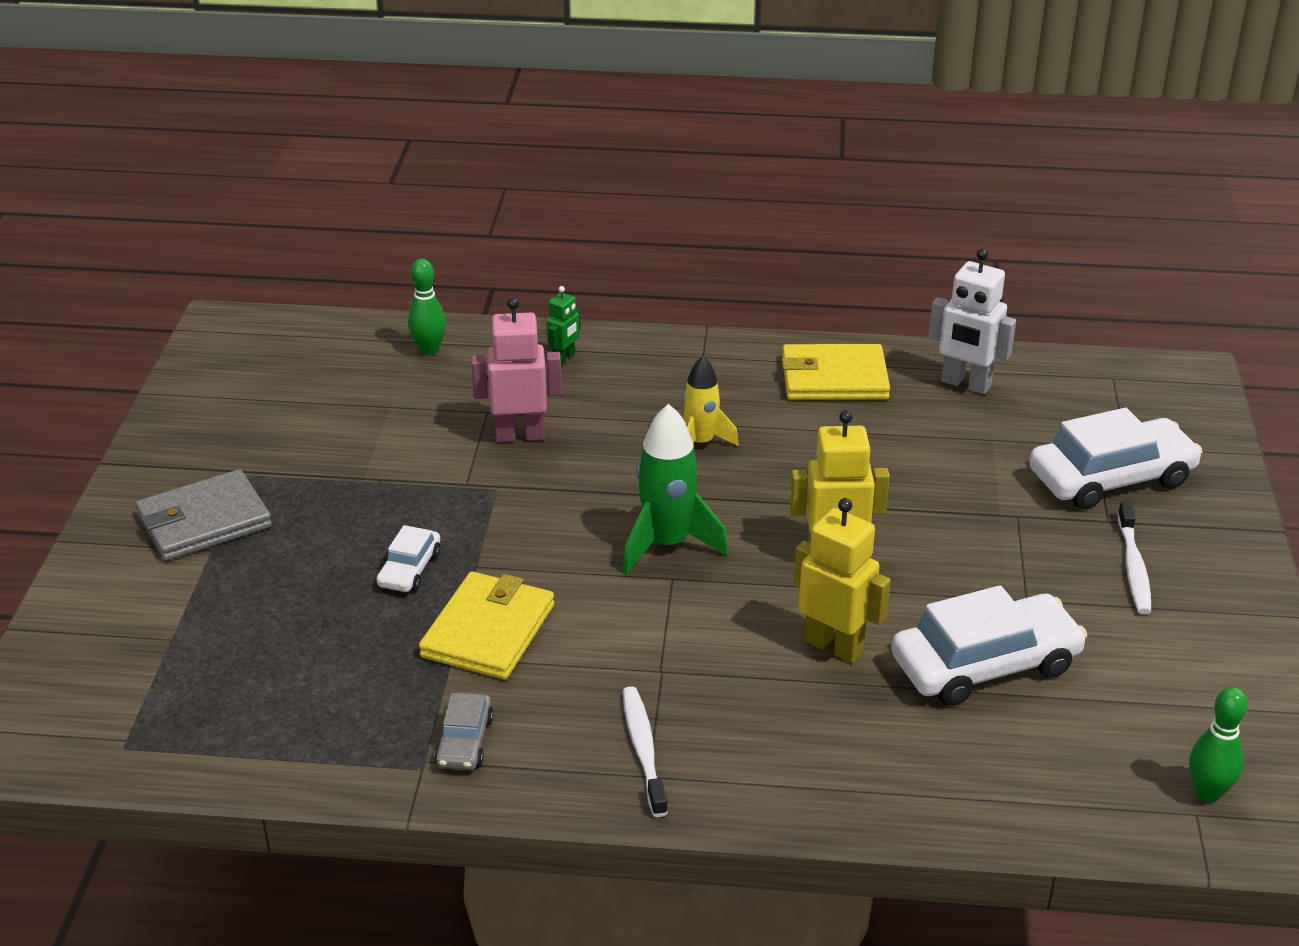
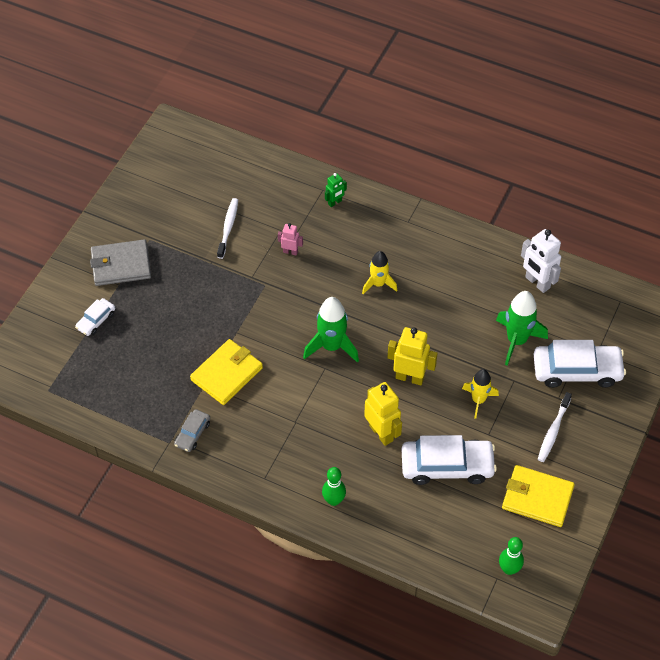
camera: 20 degrees right, 20 degrees up
(409, 569) = (205, 325): white car -> white car (96, 320)
(429, 350) = (268, 176): green bowling pin -> green bowling pin (334, 500)
(520, 435) = (290, 252): pink robot -> pink robot, size x0.55
(643, 750) = (268, 463): white toothbrush -> white toothbrush (228, 228)
(834, 378) = (469, 258): yellow wallet -> yellow wallet (537, 498)
(976, 557) = (478, 400): none -> yellow rocket
(984, 463) = (516, 340): none -> green rocket

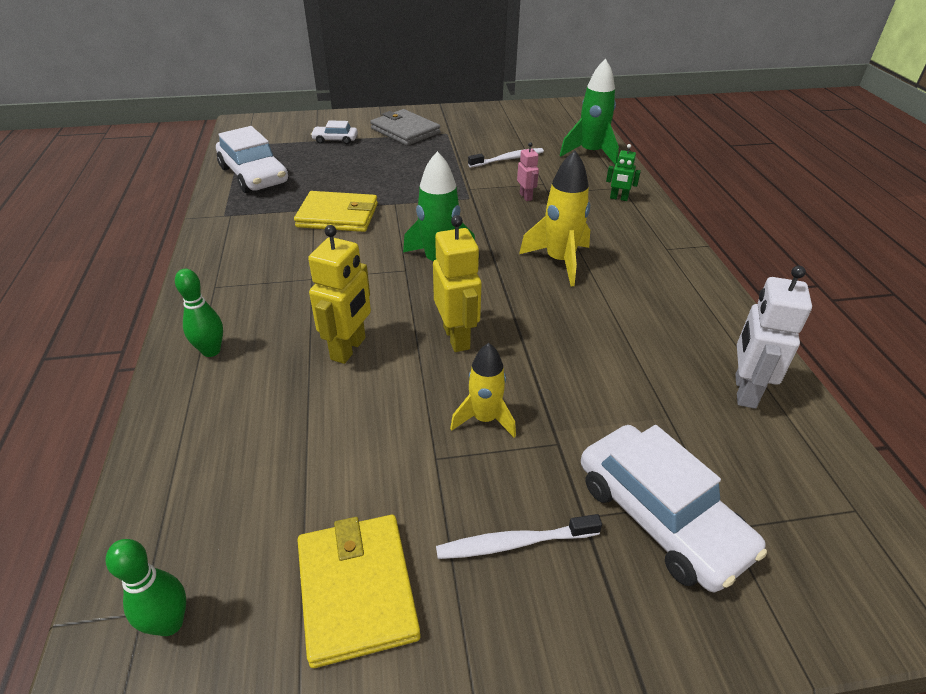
camera: 55 degrees right, 15 degrees down
(192, 434) = (245, 223): grey car -> none
(378, 284) = (559, 261): yellow rocket -> yellow rocket, size x1.52
(447, 466) = (341, 436): white car -> white car (254, 175)
(516, 340) = (627, 414): green rocket -> green rocket (591, 153)

